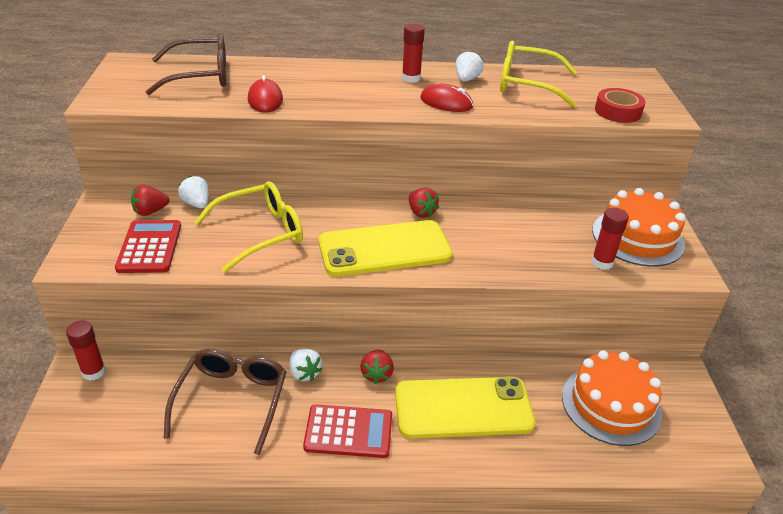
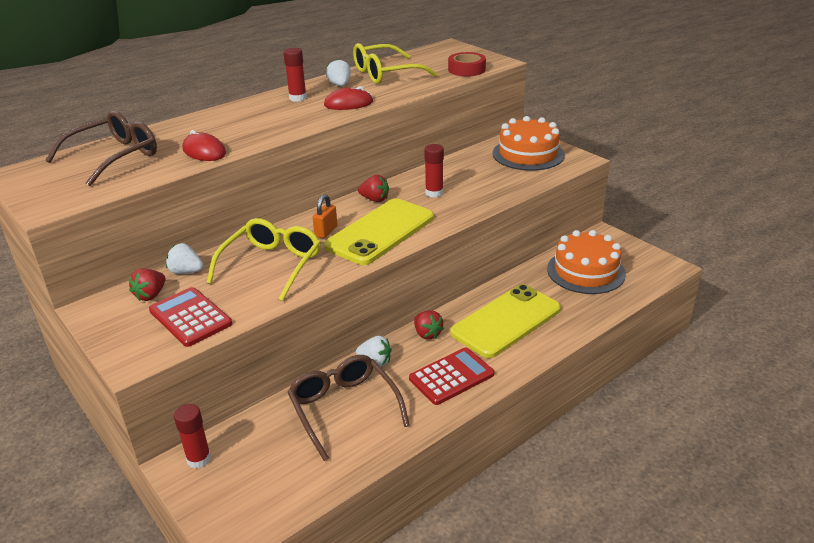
camera: 35 degrees left, 5 degrees down
(341, 223) = (326, 231): none -> orange padlock
(602, 262) = (526, 176): red glue stick -> red glue stick (434, 193)

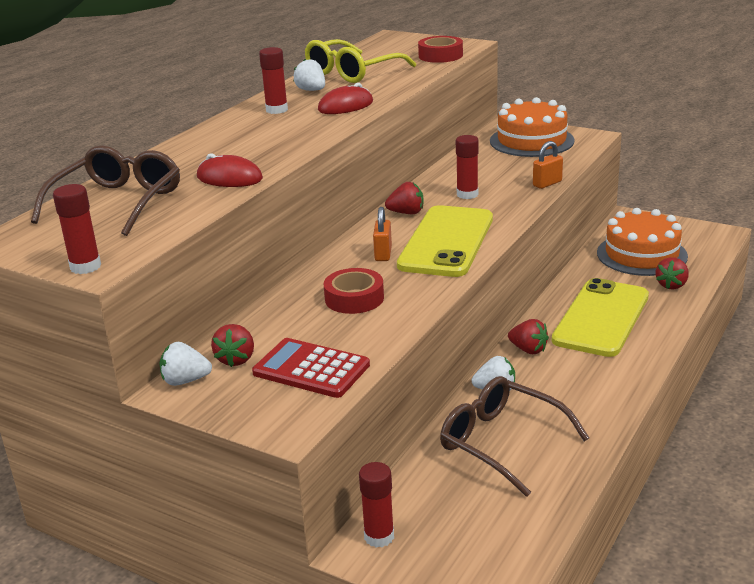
camera: 20 degrees left, 5 degrees down
(40, 205) = (85, 267): none -> red glue stick
(186, 272) = (255, 327): white strawberry -> white strawberry (185, 381)
(272, 265) = (354, 298): yellow glasses -> red tape
(451, 376) = (590, 383): red calculator -> none
(504, 196) = (547, 183): none -> orange padlock
(588, 305) = (671, 285): none -> red strawberry

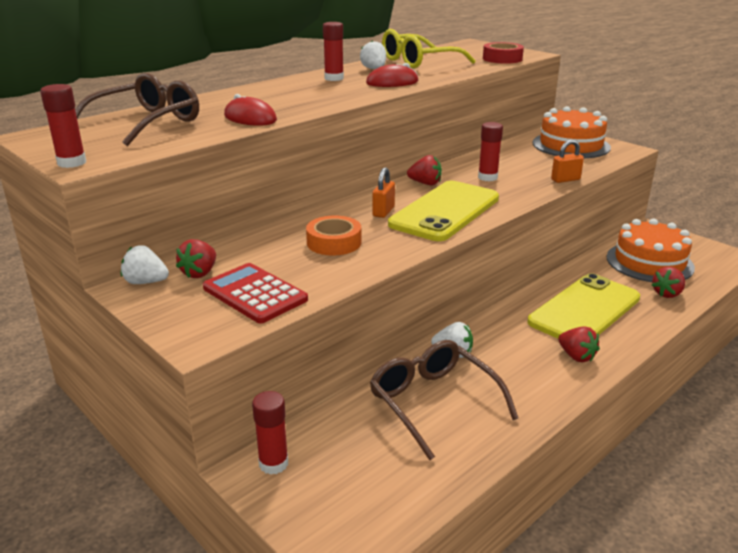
camera: 15 degrees right, 0 degrees up
(354, 298) = (334, 242): red tape -> orange tape
(528, 350) = (502, 324): red strawberry -> red strawberry (576, 356)

